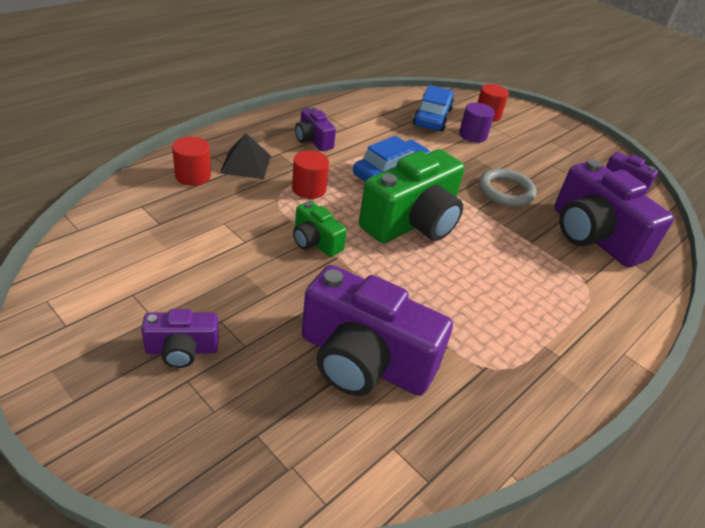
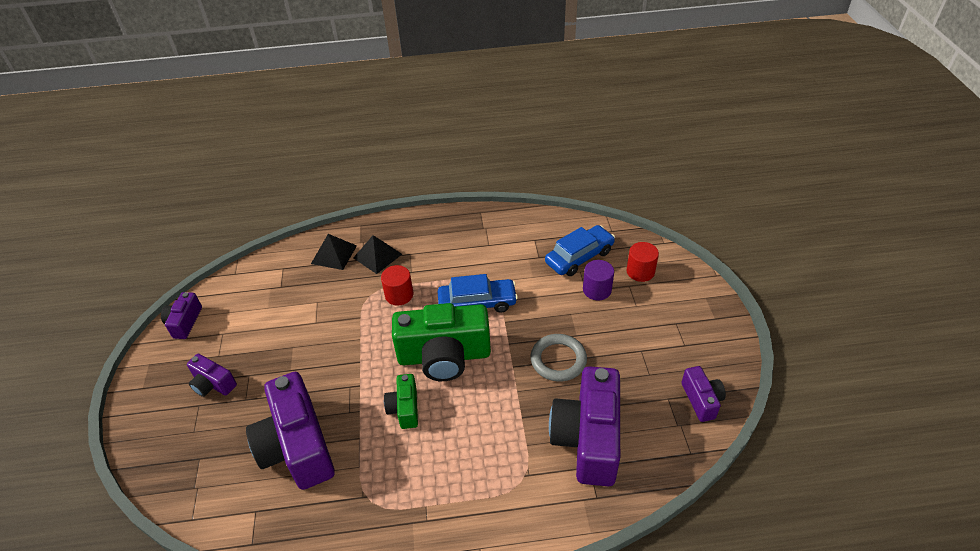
camera: 45 degrees right, 5 degrees up
(193, 176) = (334, 254): red cylinder -> black pyramid
(313, 140) = (448, 249): purple camera -> purple camera (184, 322)
(315, 242) = (358, 342): green camera -> green camera (404, 408)

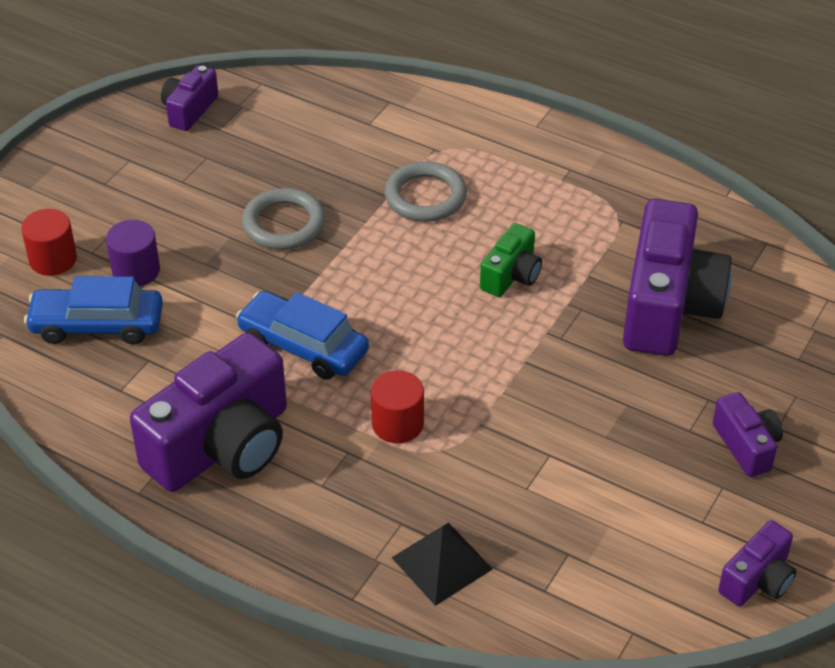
camera: 145 degrees left, 0 degrees up
(377, 256) = (374, 514): black pyramid -> none
(444, 356) = (412, 305): green camera -> none
(500, 431) = (425, 197): none -> grey ring
(588, 438) = (342, 143): purple camera -> purple camera (222, 445)

